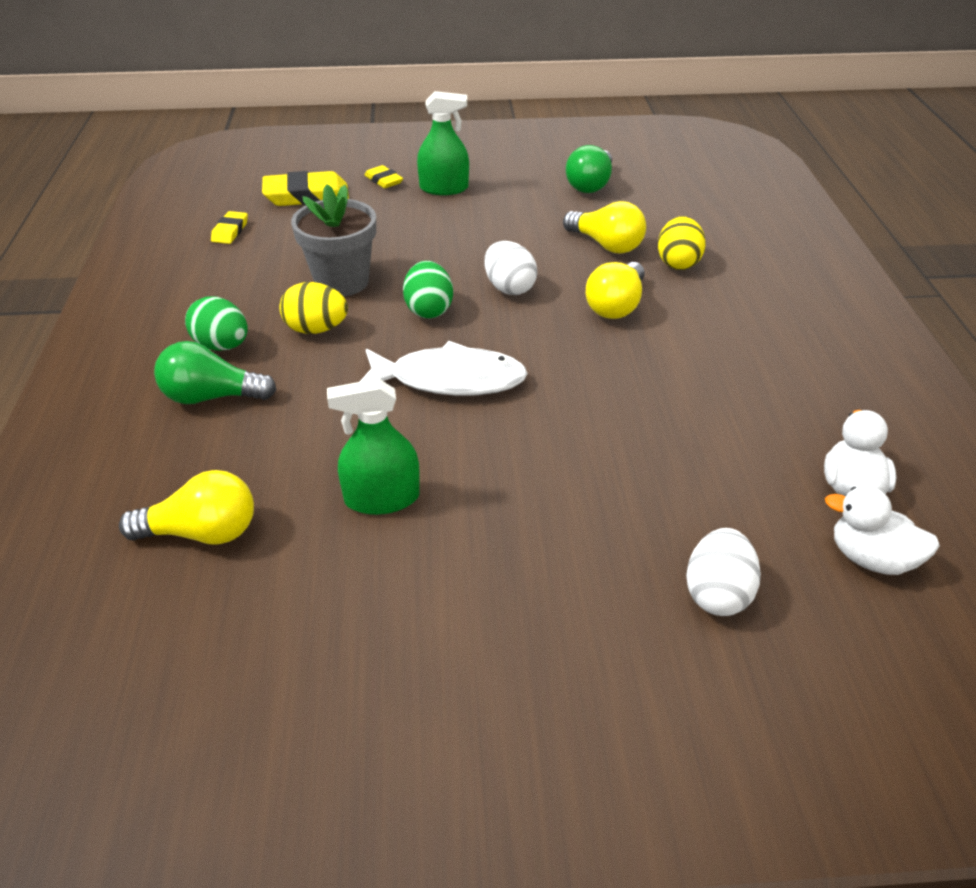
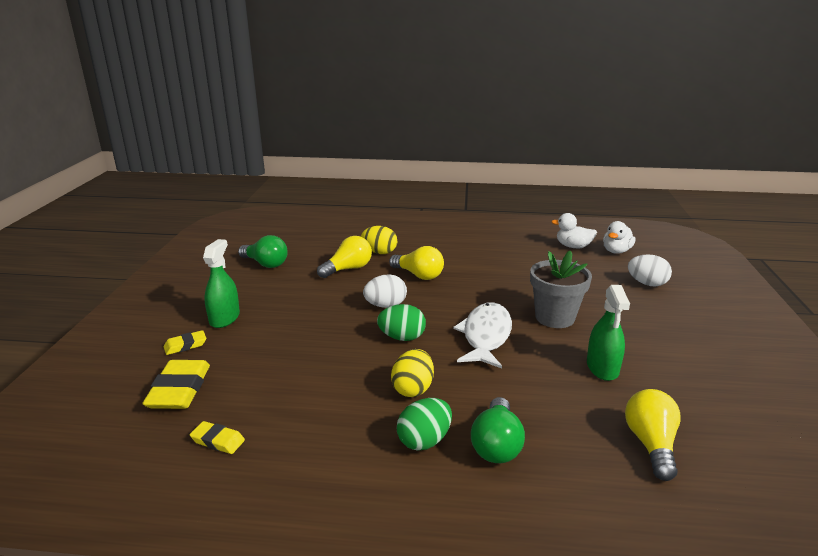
camera: 80 degrees left, 15 degrees down
(342, 282) = (347, 374): grey flower pot -> grey flower pot (554, 318)

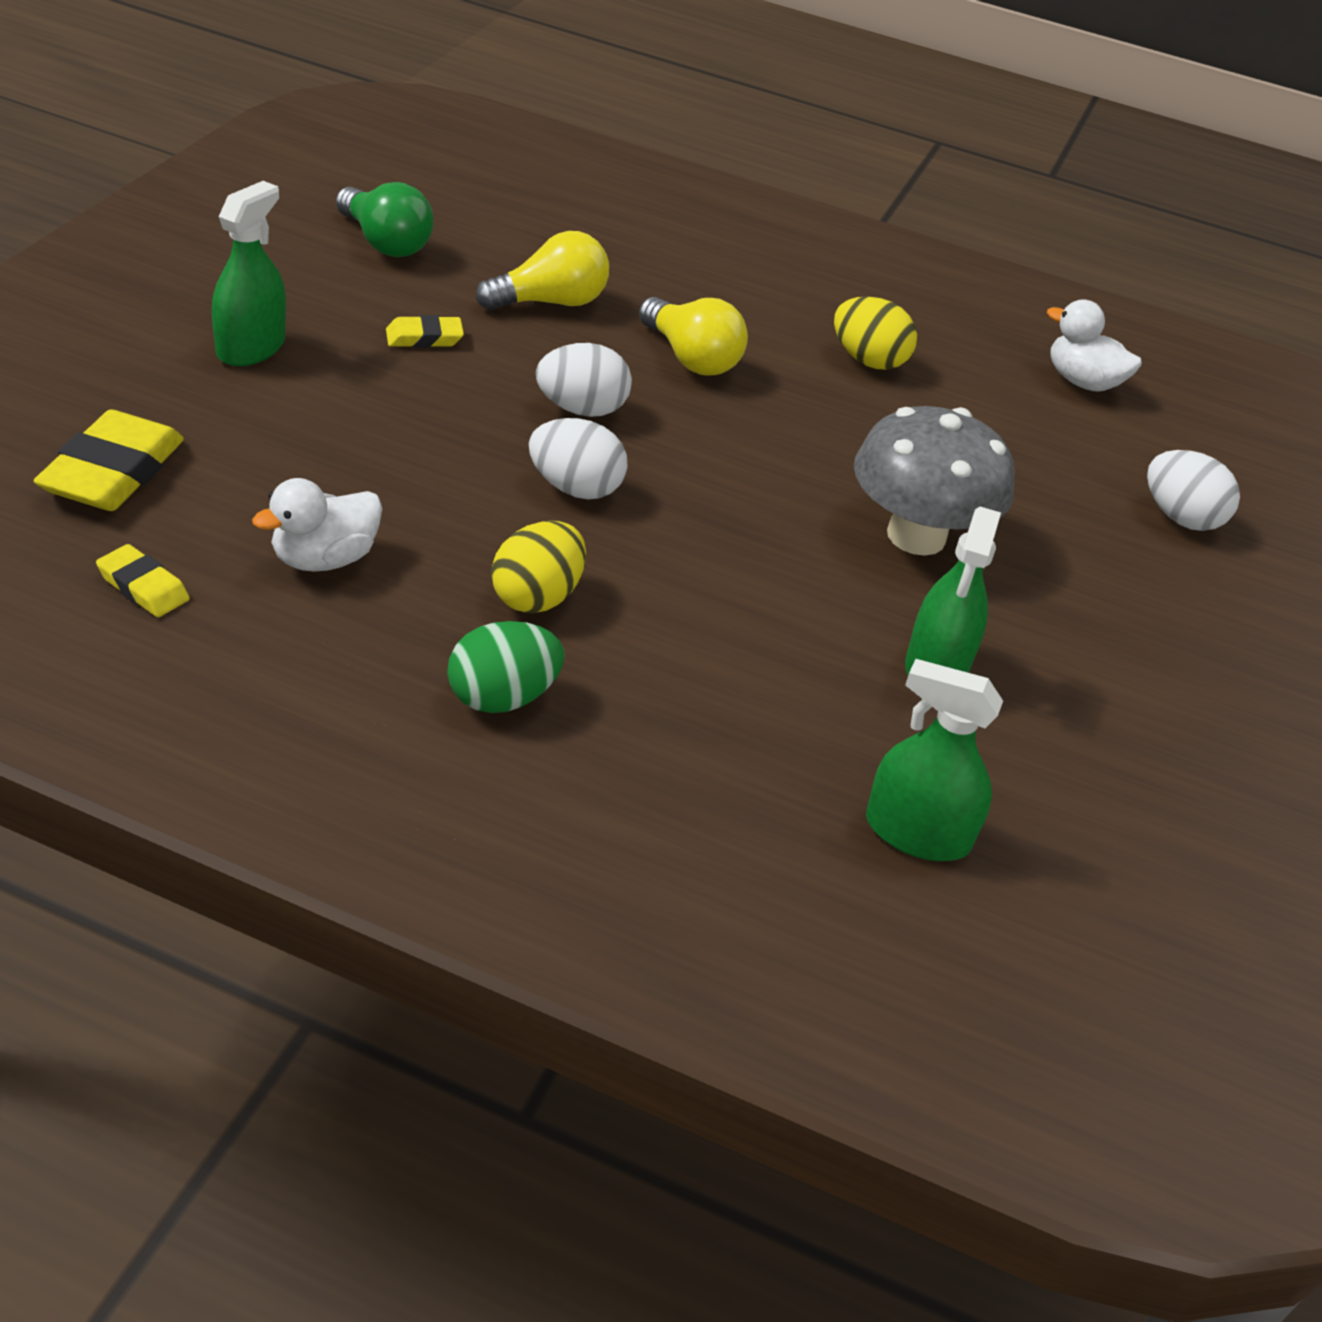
camera: 10 degrees right, 15 degrees up
(185, 345) = (155, 385): yellow eraser -> yellow eraser (424, 338)
(379, 252) = (638, 279): yellow egg -> yellow egg (868, 360)
(402, 338) = (575, 488): green egg -> white egg
(486, 336) = (746, 533): white fish -> none
(496, 445) = (627, 745): green light bulb -> none
(554, 318) = (916, 536): grey flower pot -> grey mushroom
(616, 251) = (1174, 421): white duck -> white duck (324, 559)
(651, 444) = (917, 833): yellow light bulb -> green spray bottle

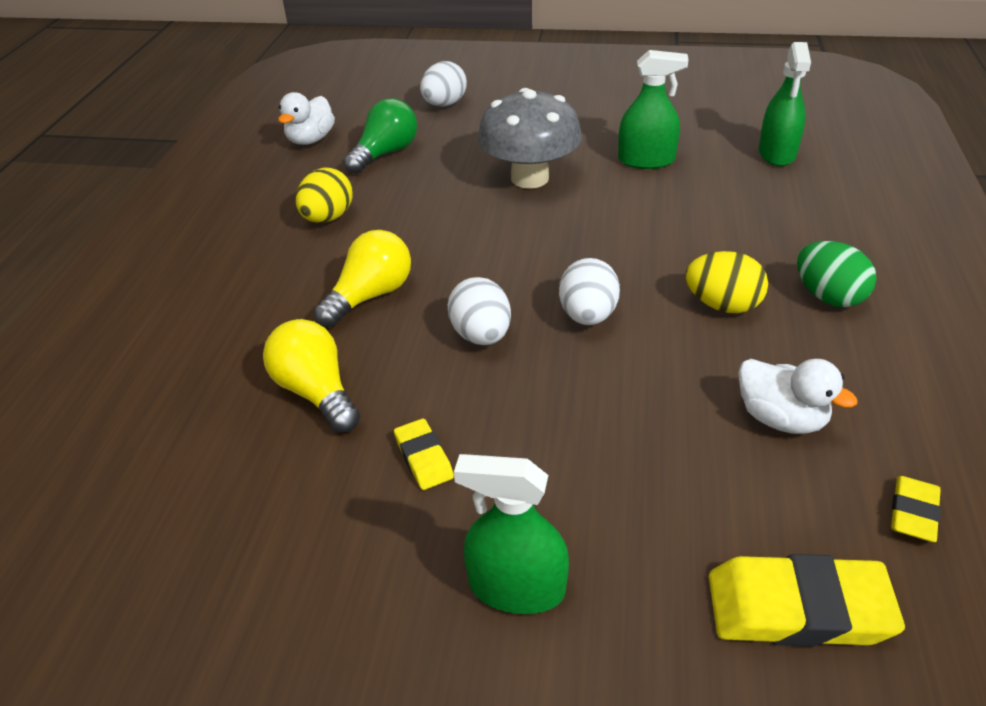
camera: 95 degrees left, 0 degrees up
(385, 243) = (240, 550): green light bulb -> green light bulb (385, 153)

